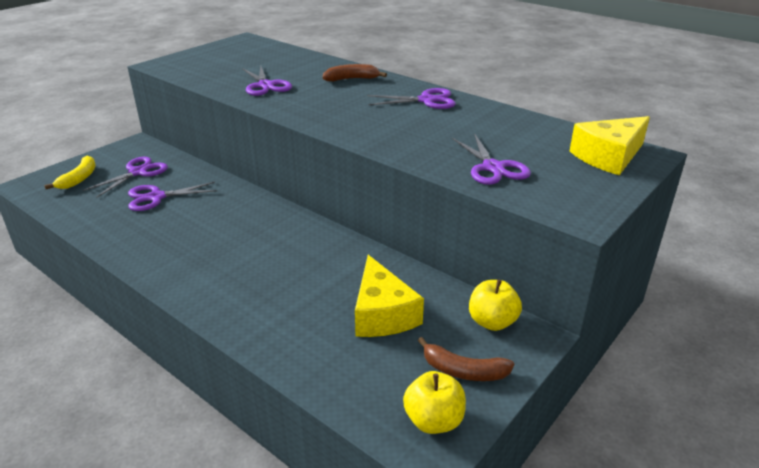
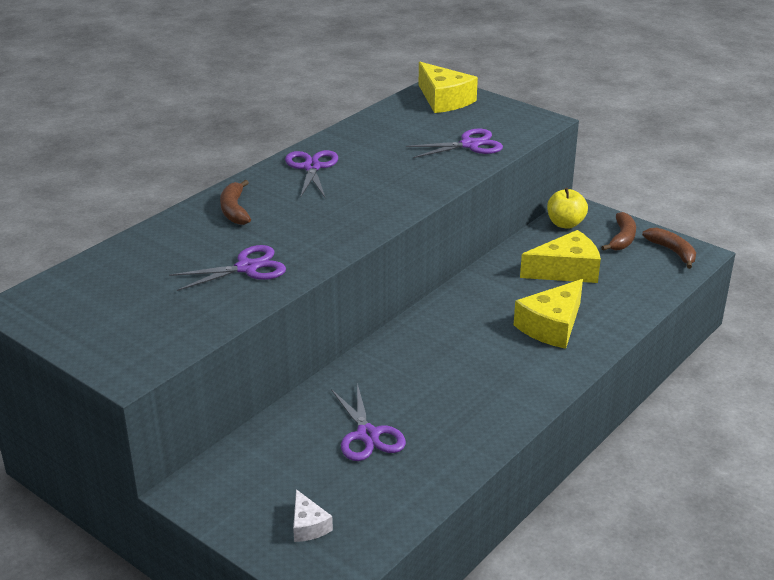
camera: 90 degrees left, 0 degrees up
(79, 178) = (308, 526): yellow banana -> white cheese
(138, 172) = (293, 467): purple scissors -> none
(274, 294) = (552, 326): none -> yellow cheese
(433, 420) = (672, 252): yellow apple -> brown banana

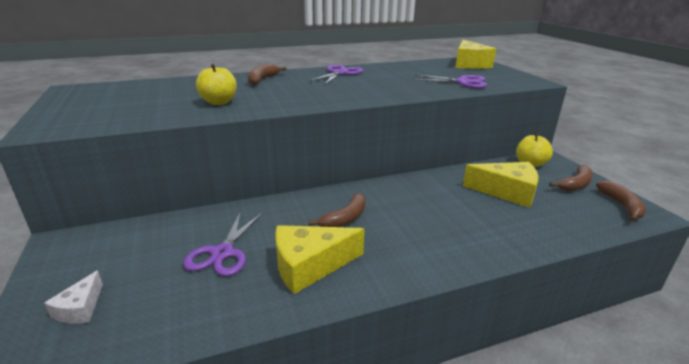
camera: 30 degrees right, 5 degrees down
(247, 268) = (219, 102): purple scissors -> yellow apple
(441, 358) = (345, 218): none -> brown banana
(552, 326) = (460, 226): yellow cheese -> yellow cheese (310, 265)

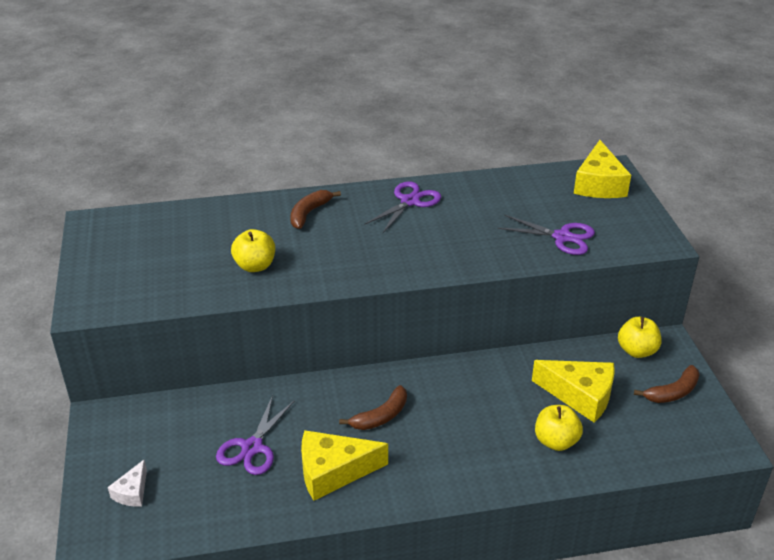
camera: 10 degrees right, 10 degrees up
(507, 223) = (556, 441): none -> yellow apple
(621, 205) = (706, 431): brown banana -> none

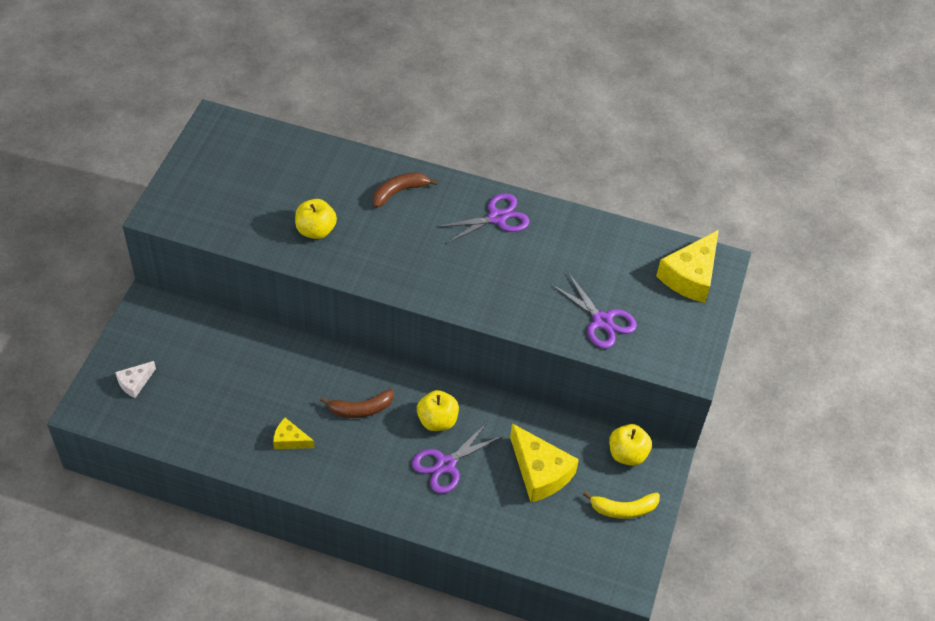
camera: 25 degrees right, 15 degrees up
(252, 447) = (243, 388): purple scissors -> purple scissors (445, 464)
(333, 472) = (290, 440): yellow cheese -> yellow cheese, size x0.53
(556, 441) = (484, 503): yellow apple -> yellow apple (437, 420)
(672, 392) = (623, 509): brown banana -> yellow banana

